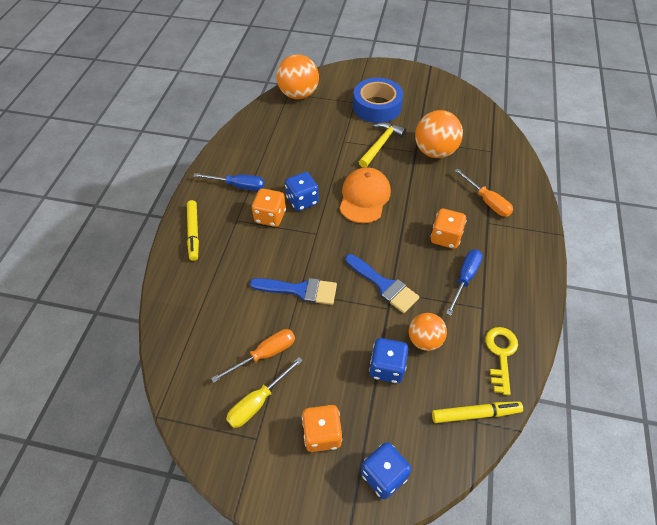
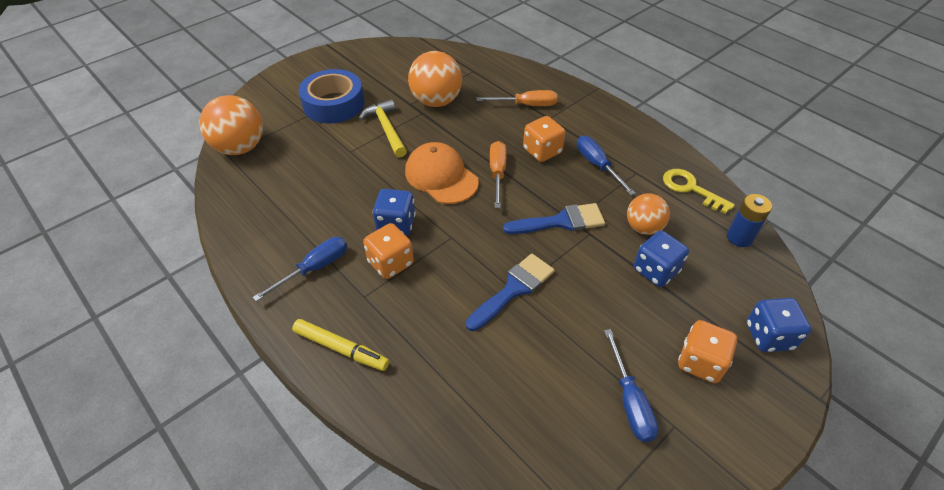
camera: 55 degrees left, 5 degrees down
(258, 402) = (629, 401): yellow screwdriver -> blue screwdriver
(264, 354) = (573, 364): orange screwdriver -> orange screwdriver (497, 173)
(475, 414) = (739, 238): yellow marker -> blue battery

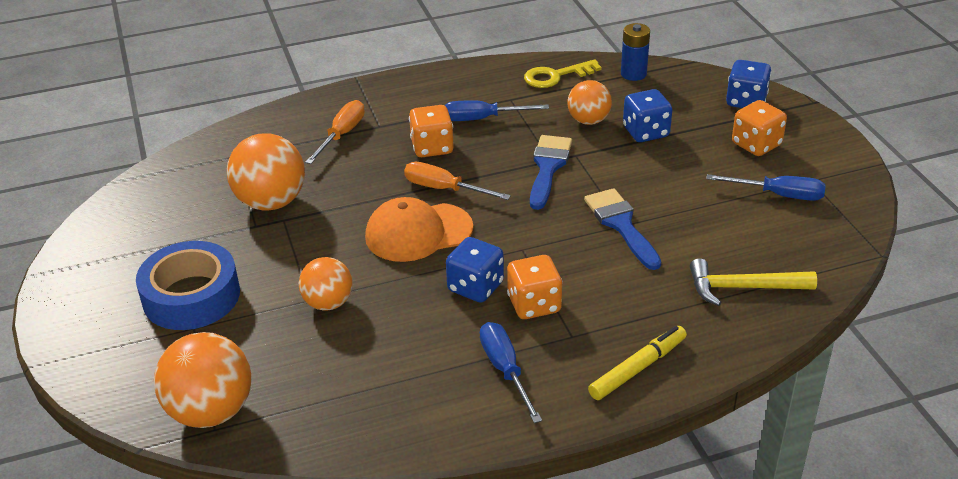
camera: 65 degrees left, 10 degrees down
(350, 160) = (328, 303): none -> orange ball
(386, 129) = (291, 257): yellow hammer -> yellow hammer (743, 288)

